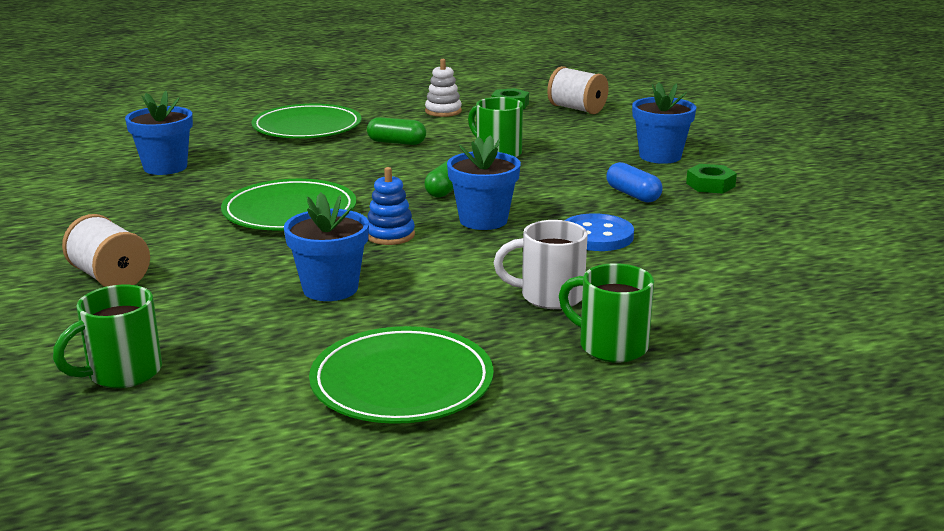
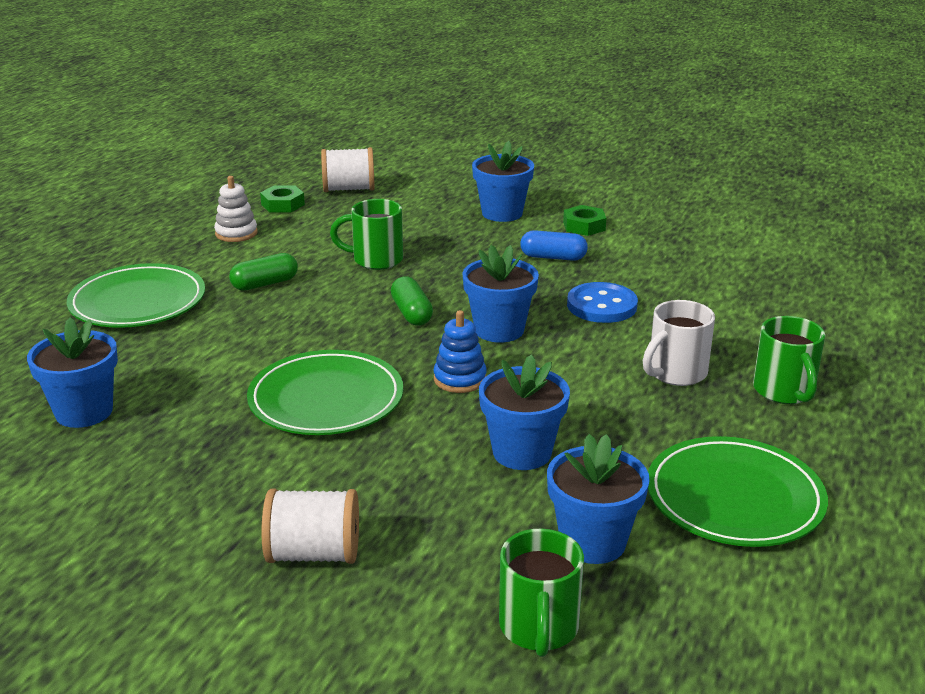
camera: 45 degrees left, 5 degrees up
(254, 353) = (593, 542): none -> blue flower pot
(610, 346) = (784, 391): green mug -> green mug turned 90 degrees counterclockwise

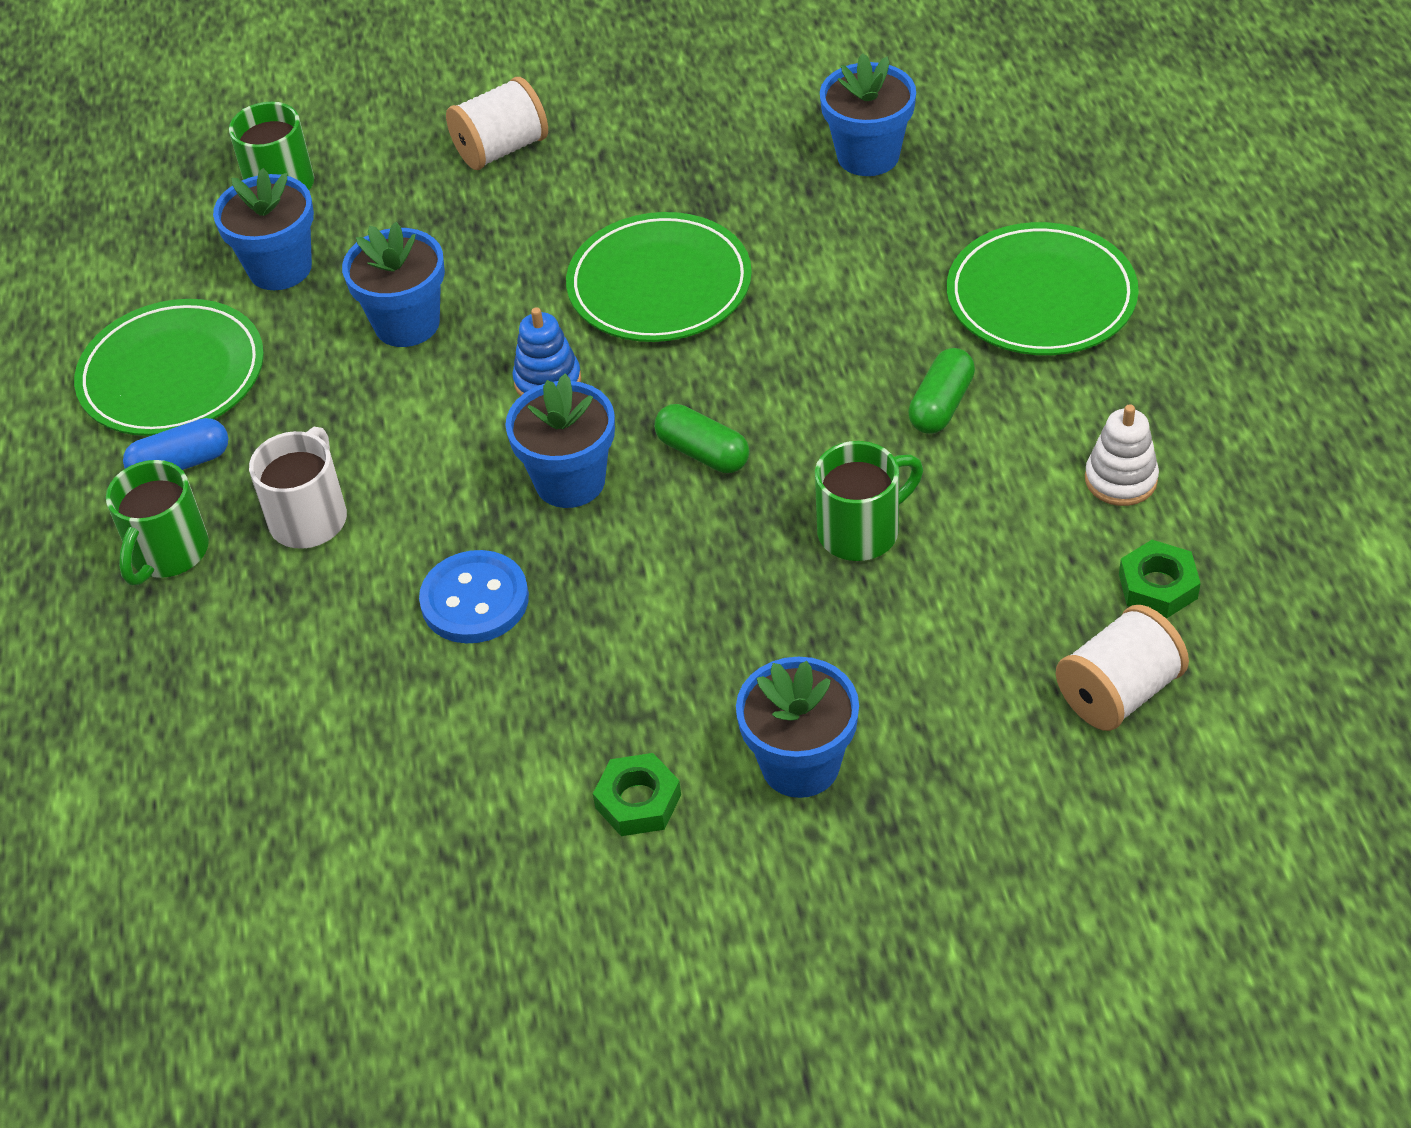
camera: 150 degrees right, 20 degrees up
(553, 257) = (621, 679): blue capsule -> blue capsule (181, 464)
(784, 391) = (168, 553): green mug -> green mug turned 120 degrees counterclockwise

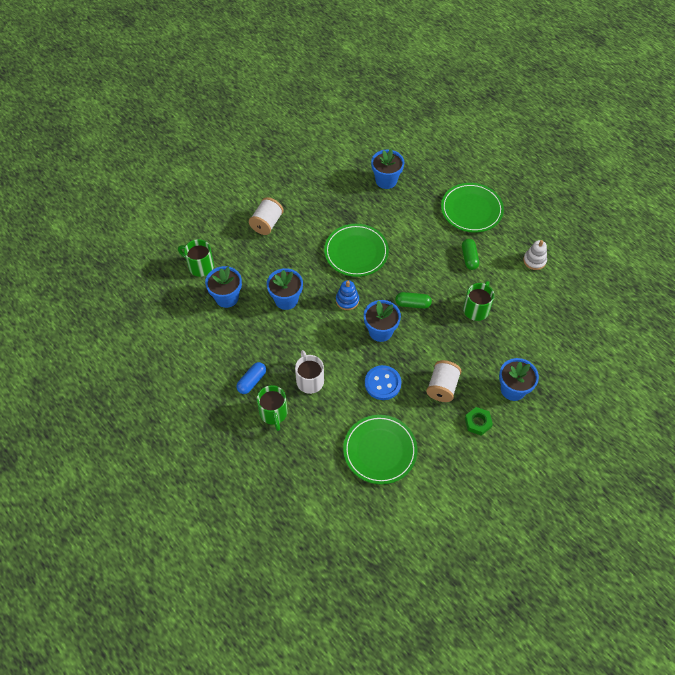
camera: 35 degrees left, 10 degrees up
(172, 375) = (222, 351): green plate -> green plate (380, 450)
(1118, 693) = (579, 327): white spool -> white spool (442, 387)
(1158, 586) = (566, 290): green nut -> none

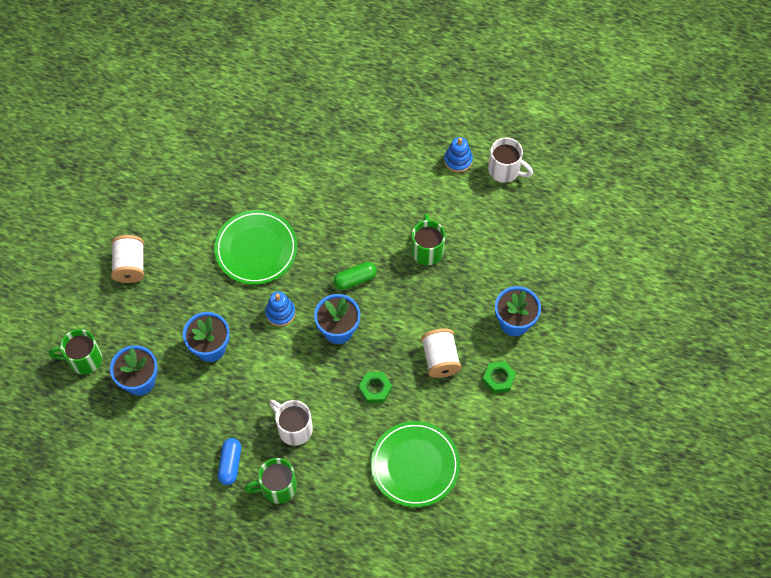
camera: 30 degrees left, 5 degrees up
(273, 413) = (277, 487): green mug -> green mug turned 120 degrees clockwise
(382, 383) = (375, 389): blue button -> green nut
(386, 180) = (238, 142): blue flower pot -> none
(469, 258) = (386, 192): green capsule -> none
(471, 210) = (356, 131): green plate -> none
(534, 260) = (458, 160): white stacking toy -> blue stacking toy
(566, 283) = (505, 170): none -> white mug

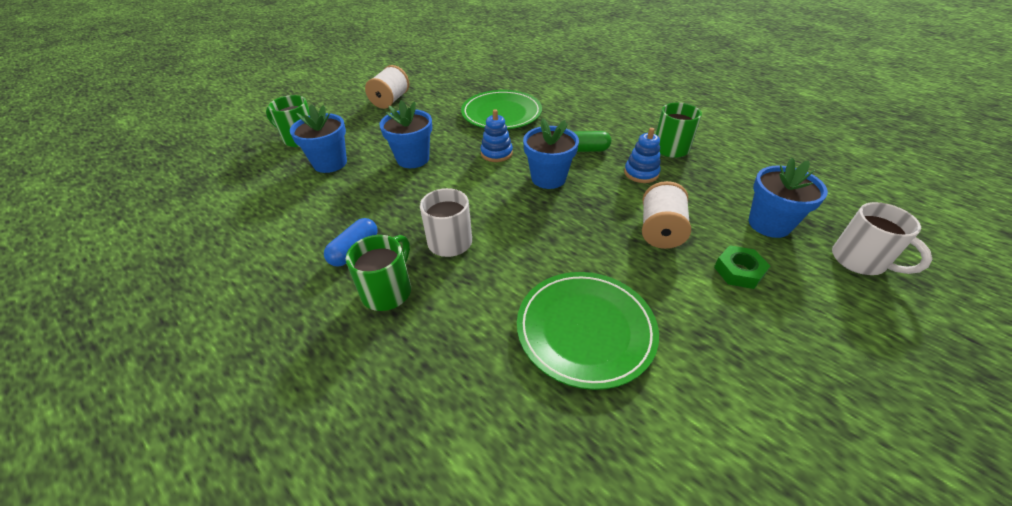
camera: 25 degrees right, 20 degrees down
(277, 487) = (388, 291): green mug -> green mug turned 105 degrees clockwise
(375, 389) = (566, 234): green nut -> none
(458, 160) = (720, 105): blue stacking toy -> blue stacking toy (641, 173)
(505, 170) = (770, 118): white mug -> white mug (860, 261)

